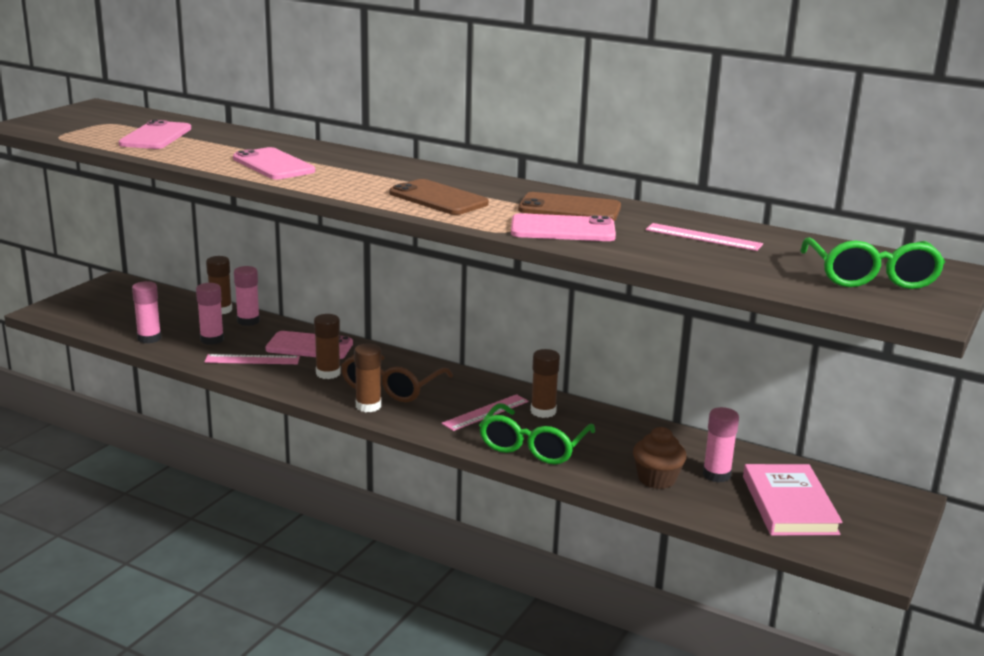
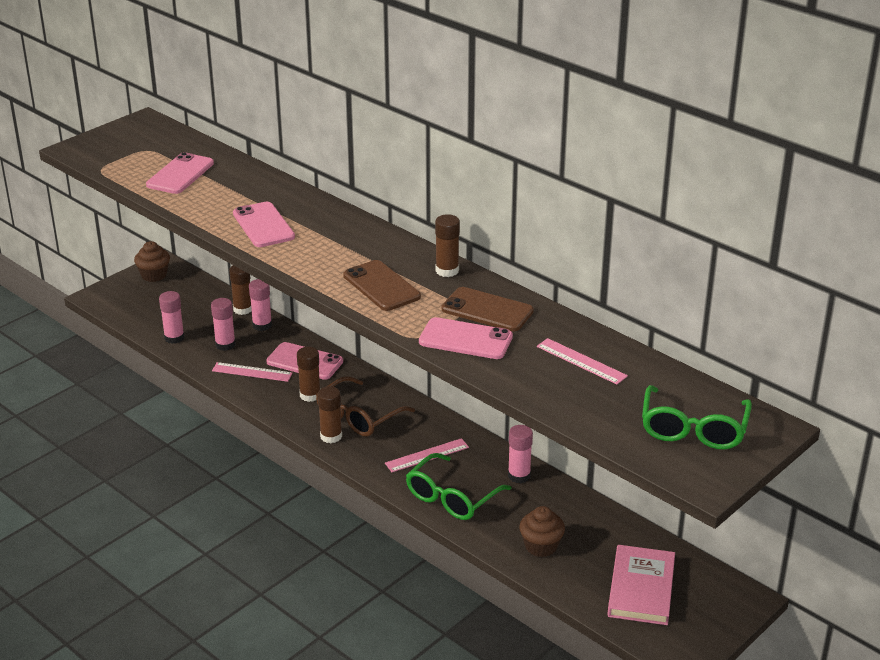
camera: 15 degrees right, 10 degrees up
(108, 290) = (154, 275): none -> brown cupcake
(543, 411) = (477, 460): brown glue stick -> brown glue stick (447, 270)
(716, 475) = (594, 549): pink glue stick -> pink glue stick (519, 476)

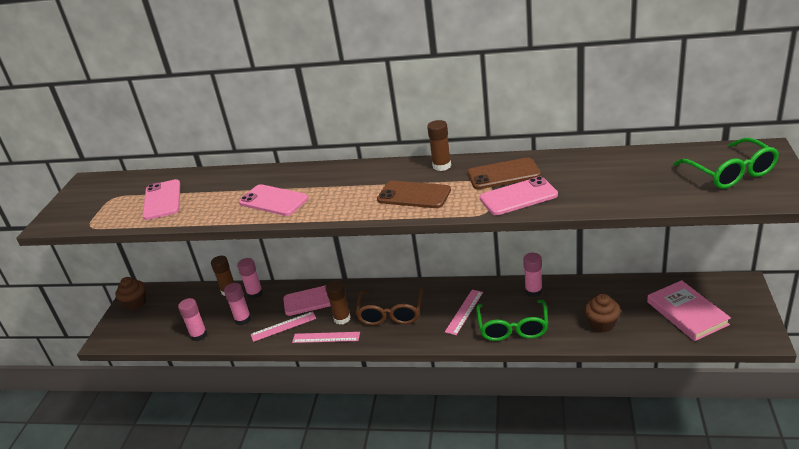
camera: 30 degrees left, 0 degrees up
(331, 436) = (388, 336): brown glue stick -> none
(581, 361) = (606, 172): pink ruler -> pink ruler (326, 337)

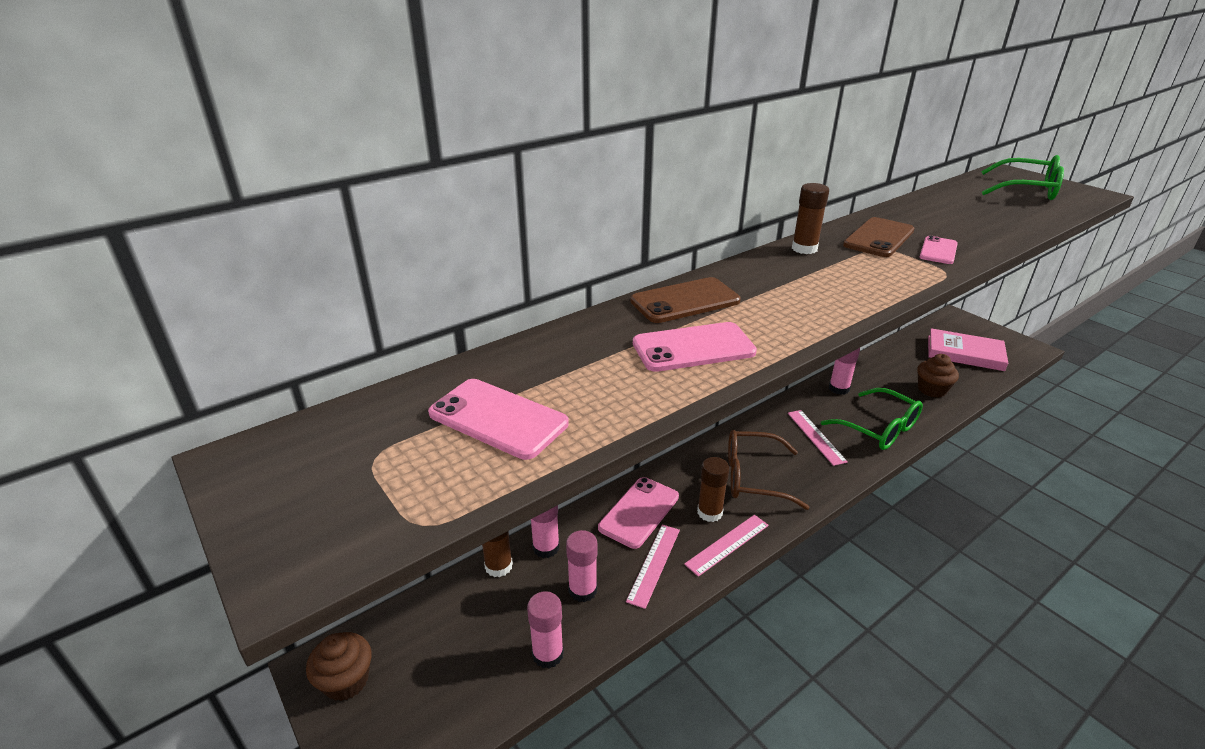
camera: 50 degrees left, 0 degrees up
(391, 314) = (753, 477): brown glasses -> brown glasses turned 135 degrees clockwise
(414, 195) = (845, 282): brown phone -> brown phone (685, 301)
(518, 197) = (938, 251): pink phone -> pink phone, size x0.64

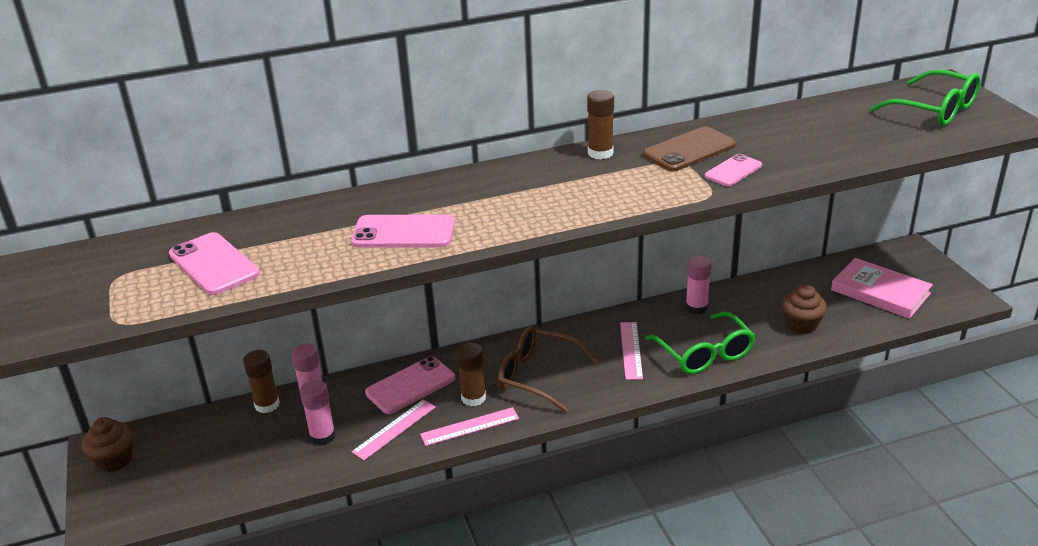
camera: 20 degrees right, 0 degrees up
(548, 654) = (267, 475): pink glue stick -> none
(685, 301) = (437, 191): brown phone -> none

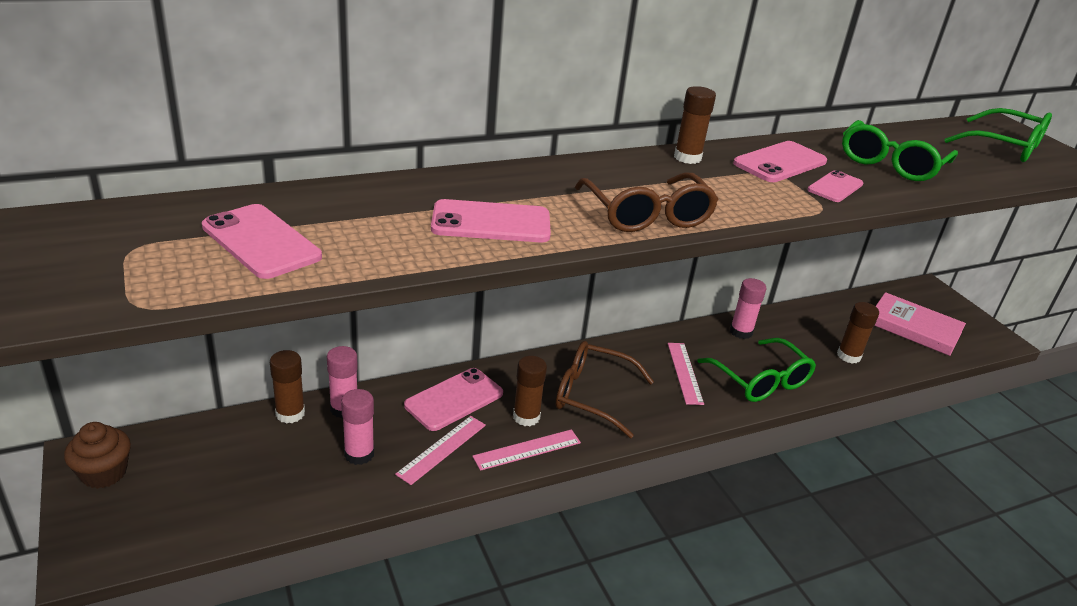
camera: 10 degrees left, 0 degrees up
(543, 214) = (647, 215): none -> brown glasses
(689, 150) = (780, 163): brown phone -> pink phone
(801, 141) = (891, 164): none -> green glasses
(801, 325) = (848, 356): brown cupcake -> brown glue stick

